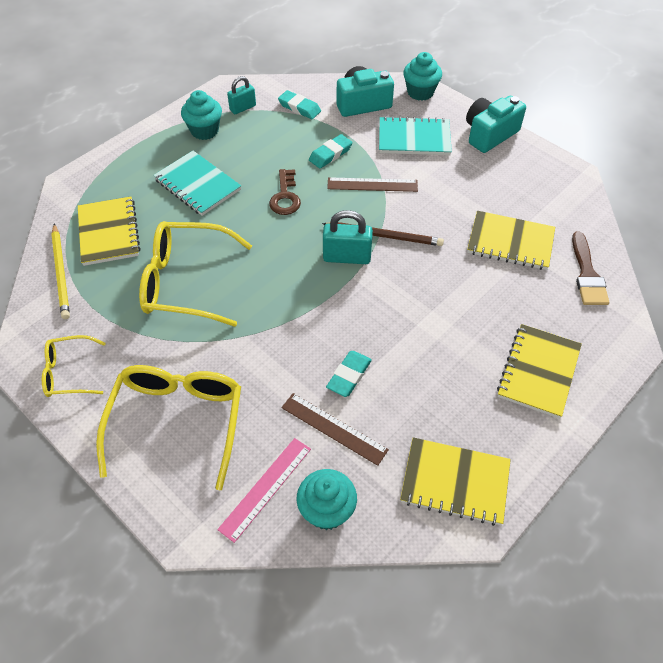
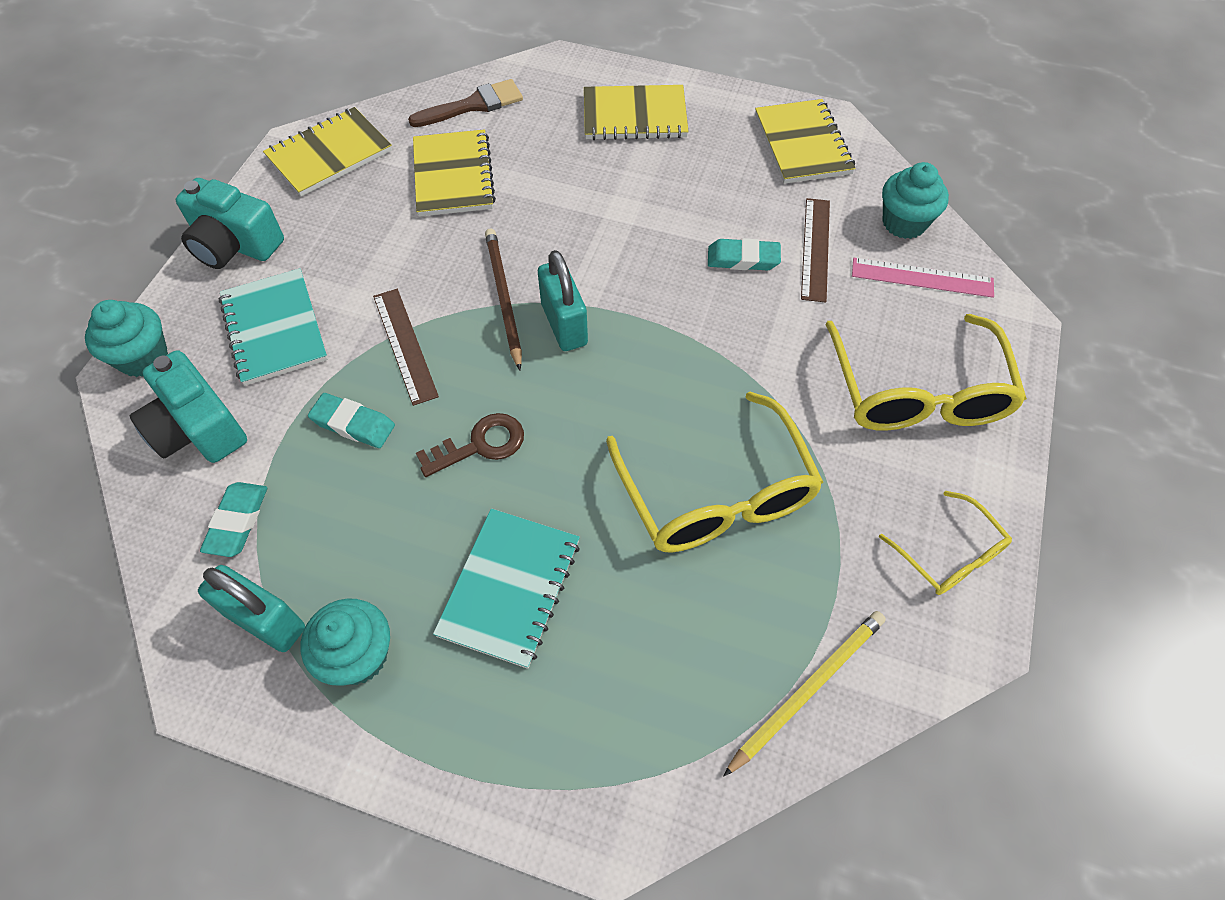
camera: 115 degrees left, 5 degrees up
(109, 232) = (686, 668): yellow notebook -> yellow notebook (329, 154)
(177, 422) = (917, 391): yellow glasses -> yellow glasses turned 75 degrees counterclockwise
(243, 108) = (265, 621): turquoise padlock -> turquoise padlock, size x1.51

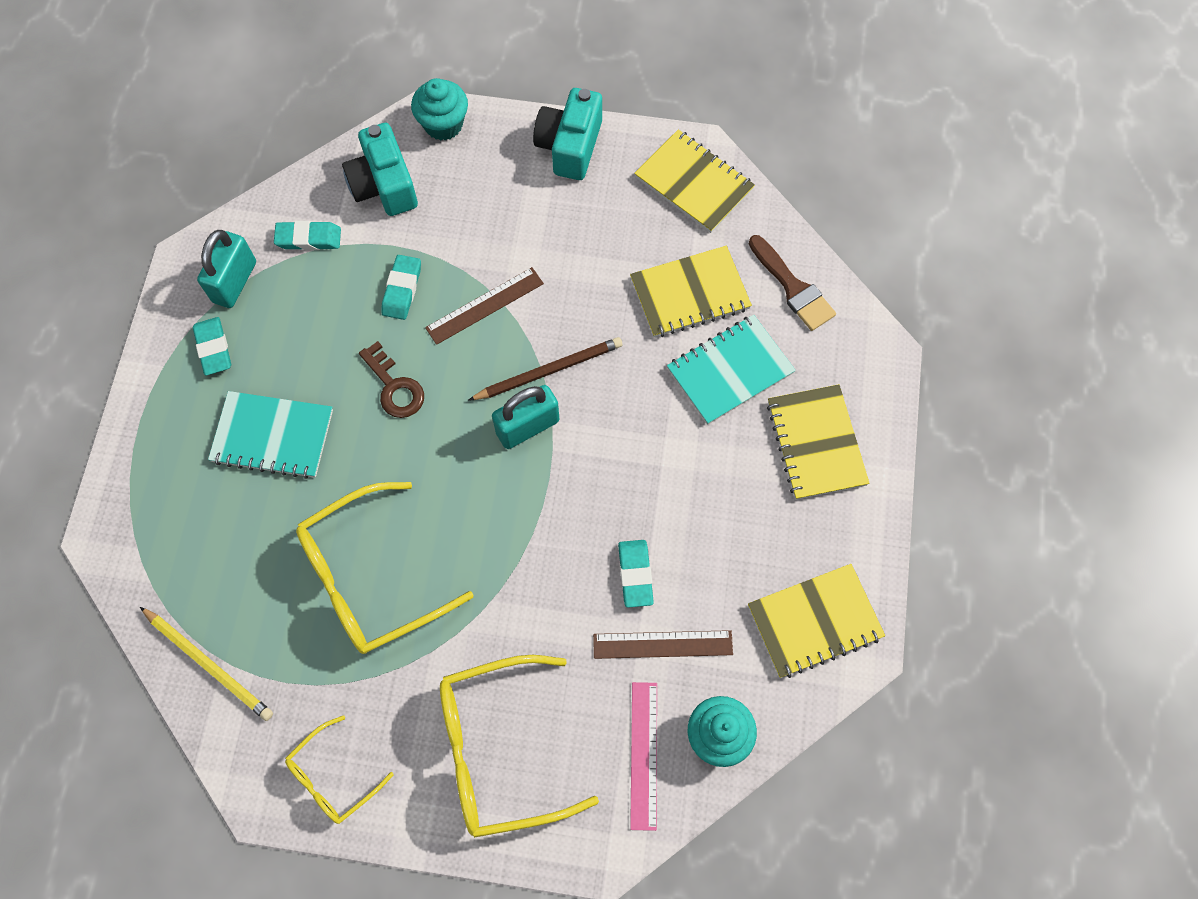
camera: 80 degrees right, 10 degrees up
(198, 428) = (384, 185): turquoise camera -> turquoise camera turned 60 degrees counterclockwise
(274, 329) = (485, 205): turquoise notebook -> turquoise notebook (729, 371)
(358, 656) = (213, 348): turquoise cupcake -> turquoise eraser

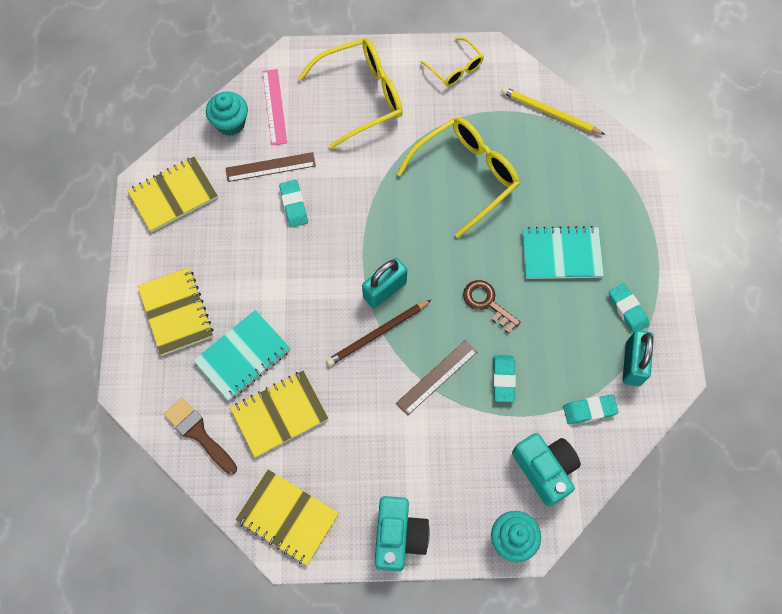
camera: 170 degrees right, 0 degrees up
(333, 777) = (455, 68): yellow glasses -> yellow glasses turned 105 degrees clockwise

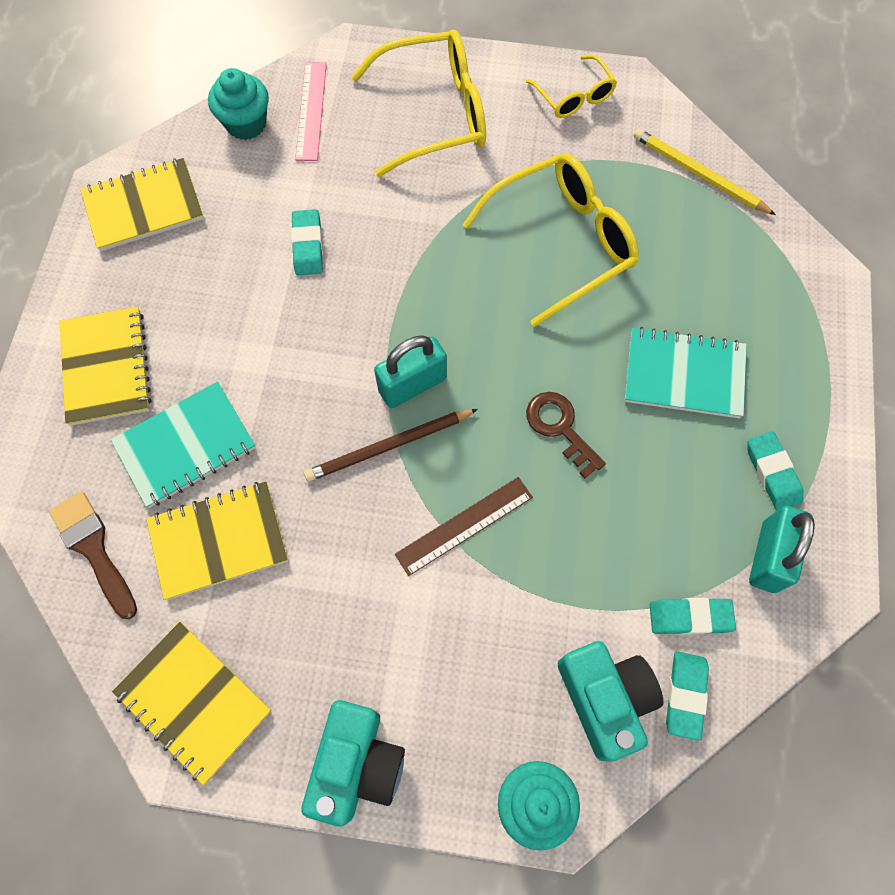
camera: 10 degrees right, 0 degrees up
(270, 167) = (287, 189): brown ruler -> none
(503, 379) = (564, 546): turquoise eraser -> turquoise eraser (685, 695)

